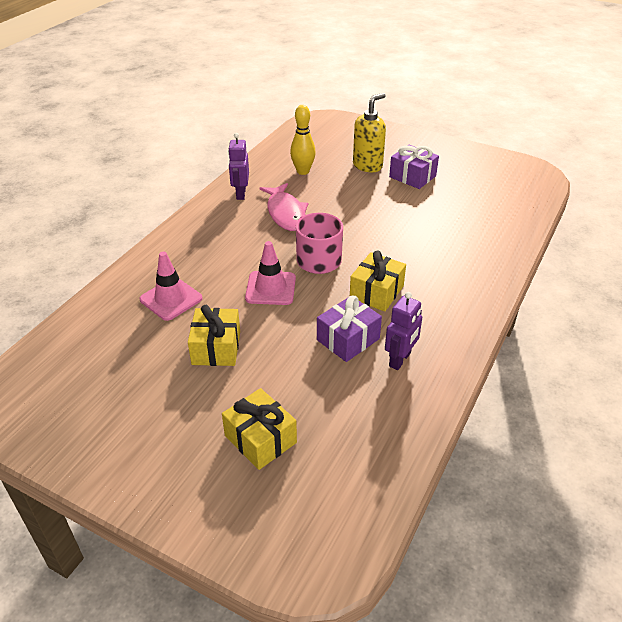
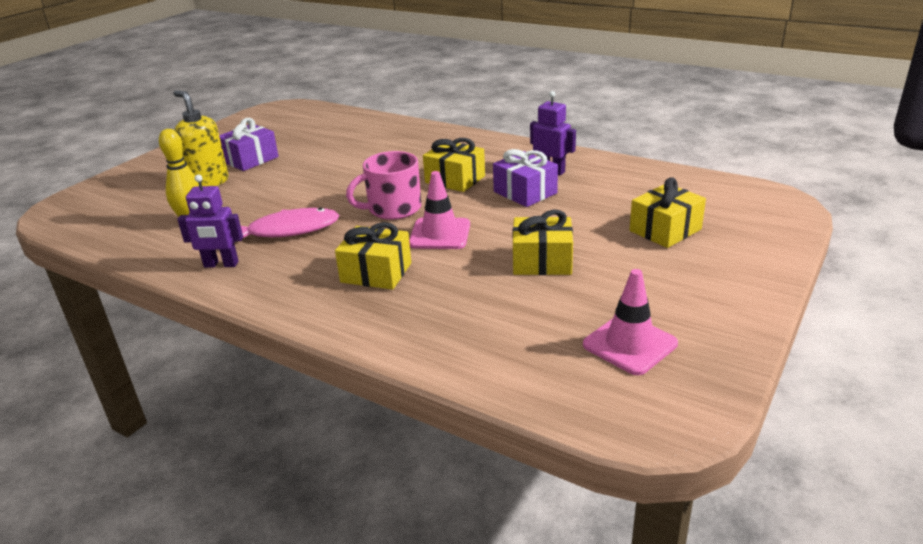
camera: 85 degrees left, 10 degrees down
(171, 299) = (451, 300): pink traffic cone -> pink traffic cone (630, 344)
(216, 260) = (376, 272): none -> yellow gift

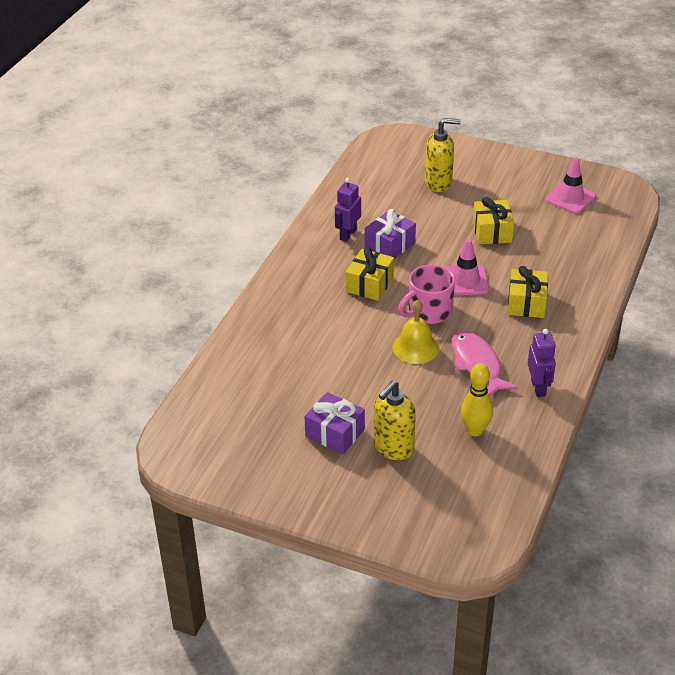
camera: 100 degrees left, 10 degrees up
(337, 198) = (415, 347): none -> yellow bell
(393, 208) = (429, 311): pink mug -> pink mug turned 90 degrees clockwise
(665, 230) = (438, 183): yellow gift -> yellow soap dispenser

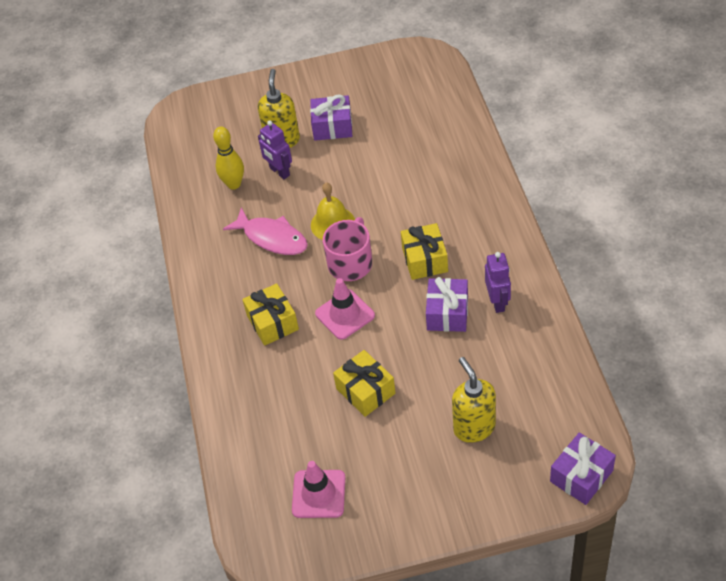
camera: 150 degrees right, 10 degrees up
(399, 137) = (581, 476): none -> purple gift
(438, 183) = (474, 427): yellow soap dispenser -> yellow soap dispenser turned 105 degrees clockwise
(538, 387) = (209, 245): purple robot -> purple robot (279, 172)

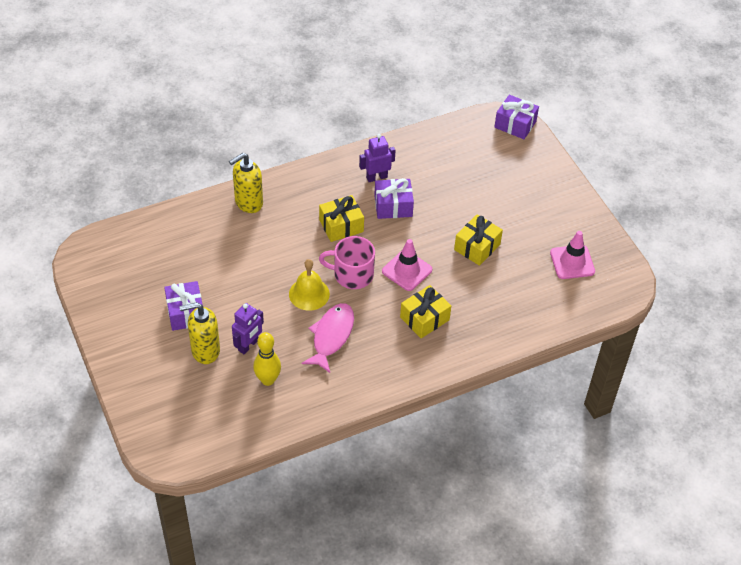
camera: 110 degrees left, 0 degrees up
(474, 427) = (492, 181): yellow soap dispenser -> yellow soap dispenser (248, 203)

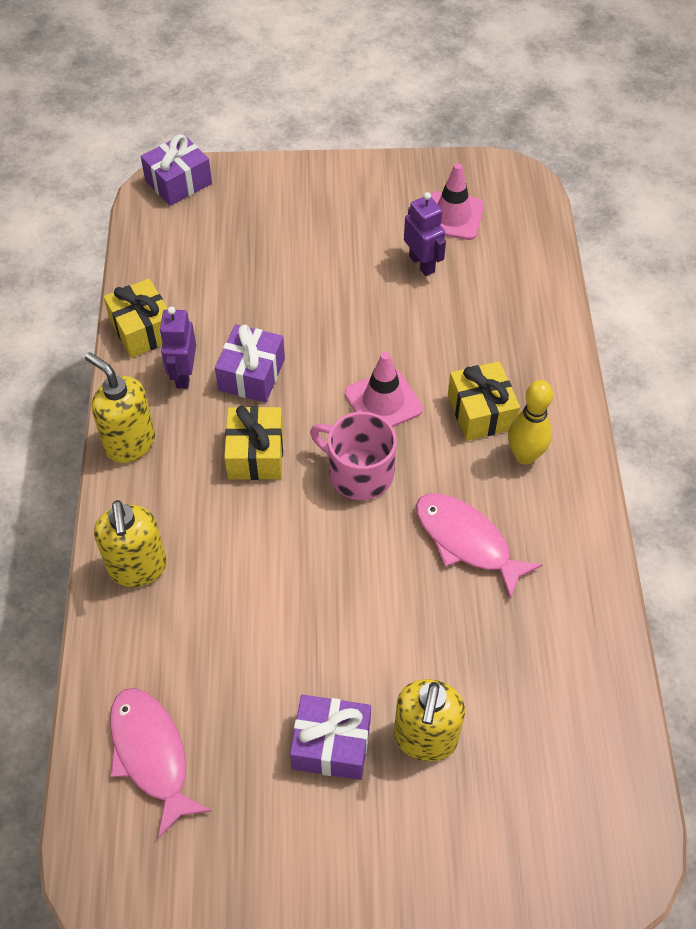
camera: 65 degrees left, 5 degrees up
(152, 245) = (151, 755): none -> pink fish
(248, 345) = (439, 667): purple robot -> purple robot (422, 264)
(268, 380) = (519, 660): yellow bowling pin -> yellow bowling pin (524, 456)
(309, 294) = (371, 544): yellow bell -> none
(321, 171) = (130, 443): none -> yellow soap dispenser
(352, 274) = (359, 472): pink mug -> pink mug turned 90 degrees clockwise
(477, 247) = (378, 305): yellow gift -> yellow gift (143, 329)

